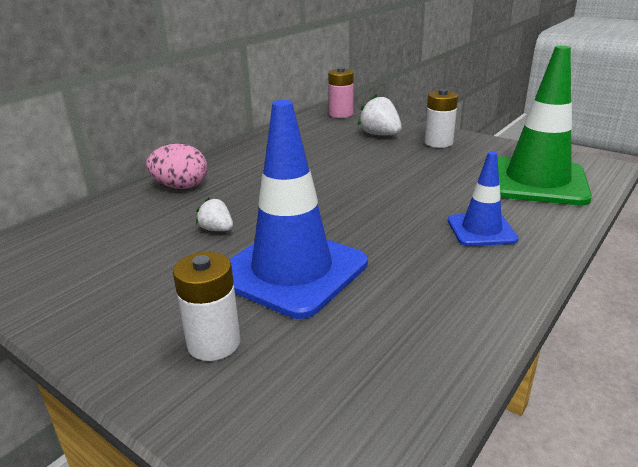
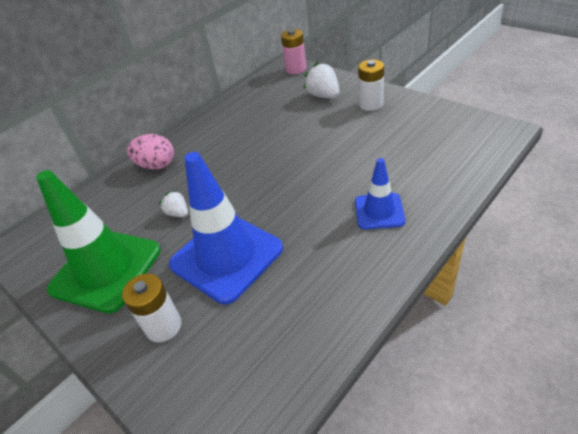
camera: 10 degrees right, 15 degrees up
(537, 181) = (441, 152): green traffic cone -> green traffic cone (106, 269)

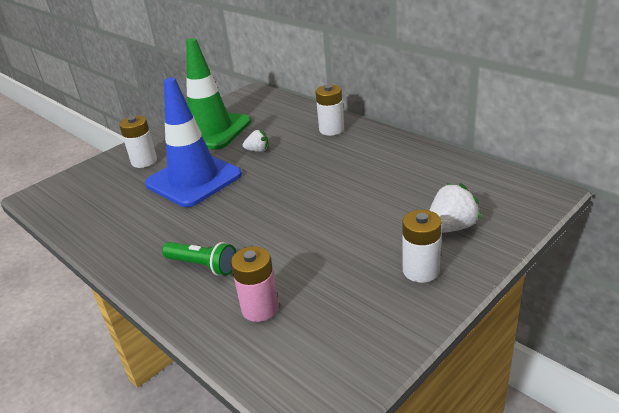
camera: 90 degrees right, 10 degrees down
(156, 165) = (331, 130): pink egg -> white battery
(178, 213) = (258, 150): white strawberry -> white strawberry turned 45 degrees clockwise
(296, 69) = (533, 201): pink battery -> pink battery (260, 308)
(379, 211) = (203, 265): blue traffic cone -> green flashlight

